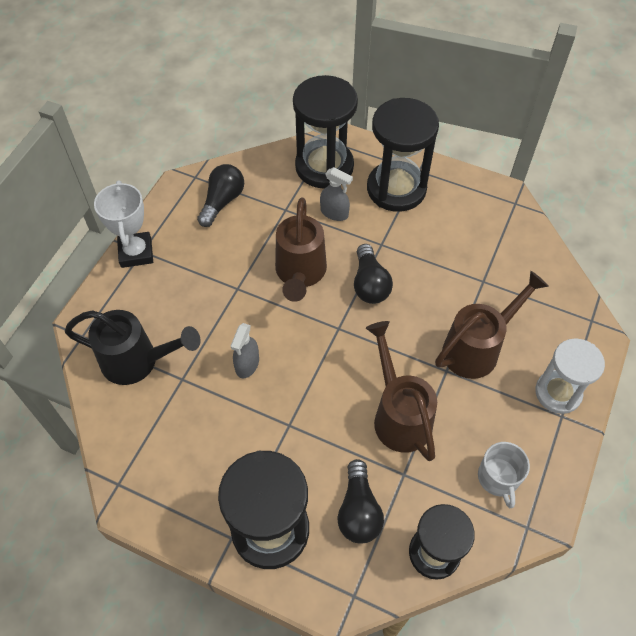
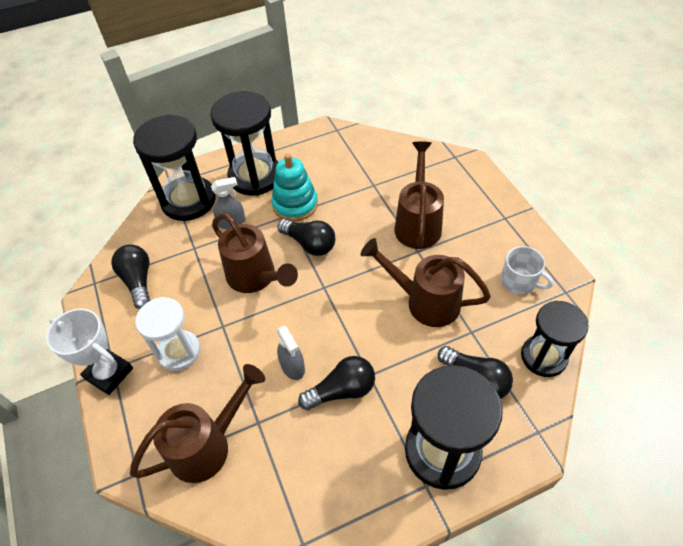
camera: 45 degrees left, 5 degrees down
(137, 361) = (207, 445): black watering can -> brown watering can
(258, 416) = (342, 390): none -> black light bulb
(398, 241) = (295, 204): none -> turquoise stacking toy
(558, 393) = (488, 208): white hourglass -> white hourglass (179, 352)

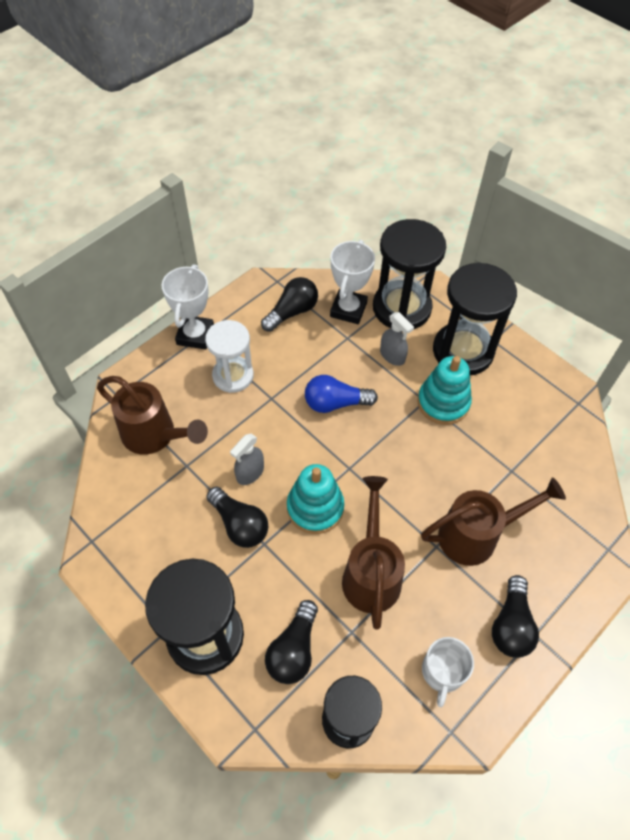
camera: 65 degrees right, 5 degrees up
(165, 238) = (348, 309): none -> white trophy
(255, 277) = (335, 403): brown watering can -> blue light bulb
(310, 244) = (397, 436): black light bulb -> black light bulb (511, 625)
(350, 324) = (315, 508): none -> turquoise stacking toy

